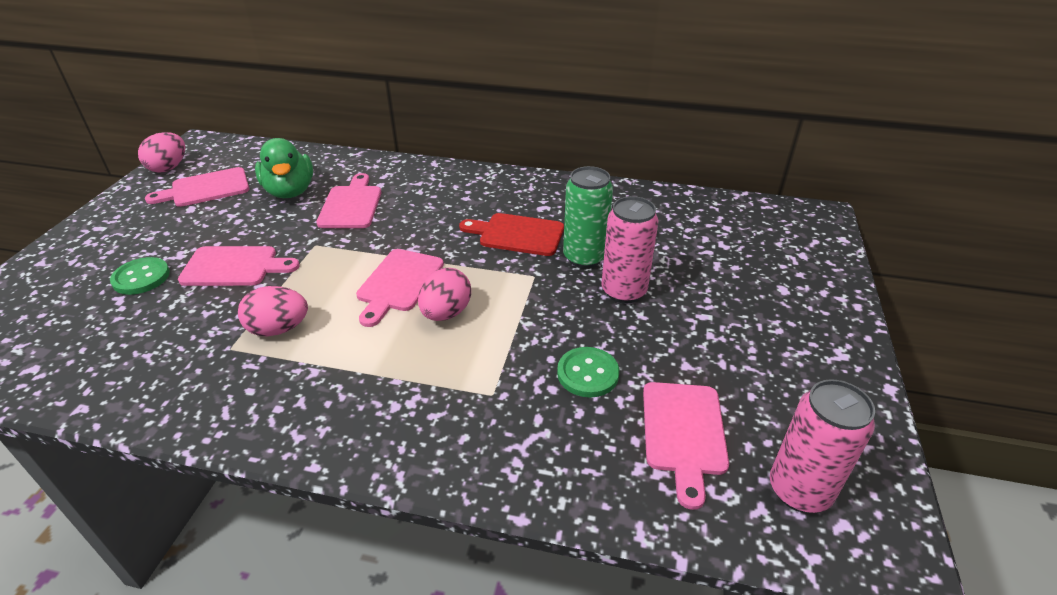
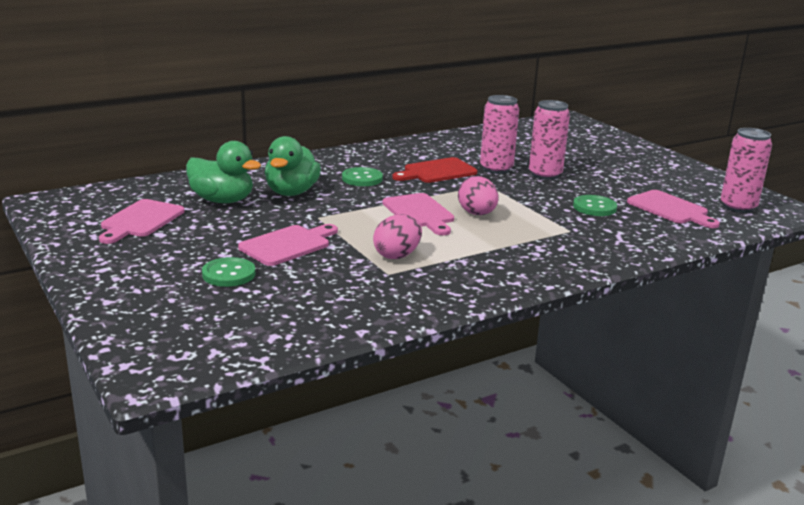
camera: 45 degrees left, 15 degrees down
(169, 168) = (63, 221): pink egg -> none
(351, 205) = (291, 192): pink cutting board -> green duck
(435, 213) = (362, 178): none -> green button
(584, 257) = (496, 169): green can -> pink can

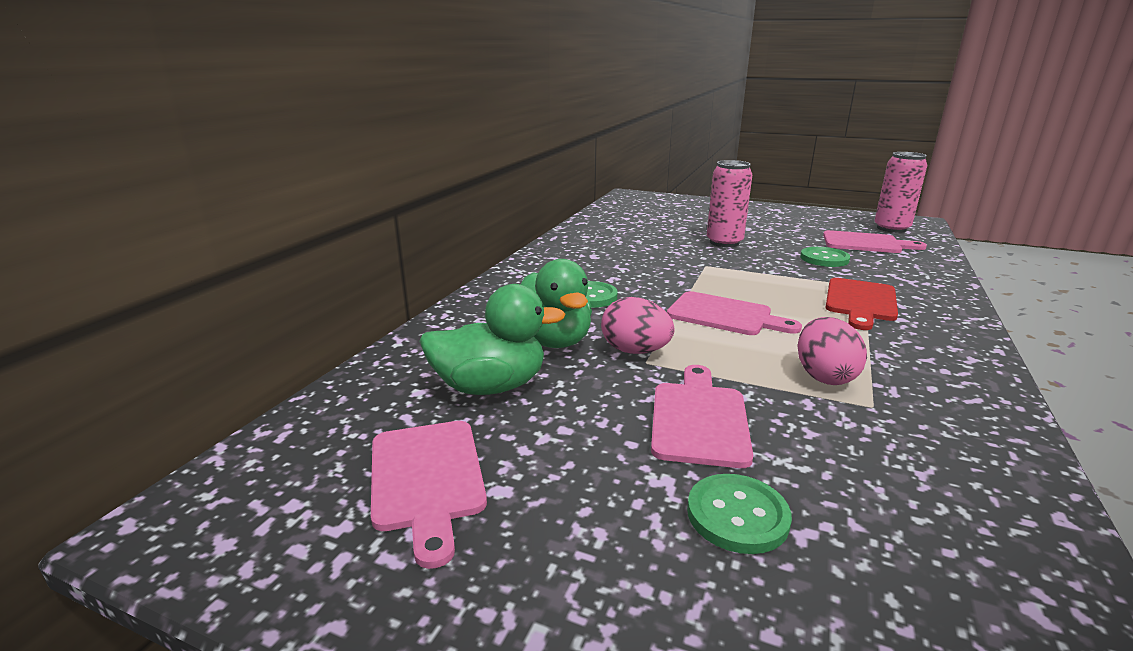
camera: 35 degrees left, 0 degrees up
(437, 171) = (639, 266): red cutting board -> red cutting board (860, 302)
(477, 214) = (768, 297): pink egg -> pink egg (635, 351)
(496, 169) = (679, 249): pink can -> none

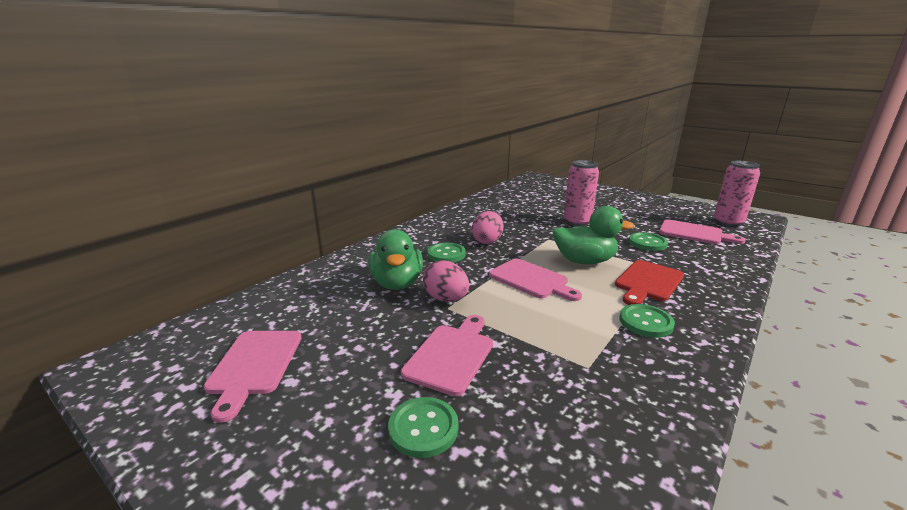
camera: 15 degrees right, 0 degrees up
(490, 386) = (334, 310): green duck -> green duck (584, 261)
(824, 376) = (569, 338): pink egg -> pink egg (487, 241)
(894, 346) = (645, 322): none -> green button

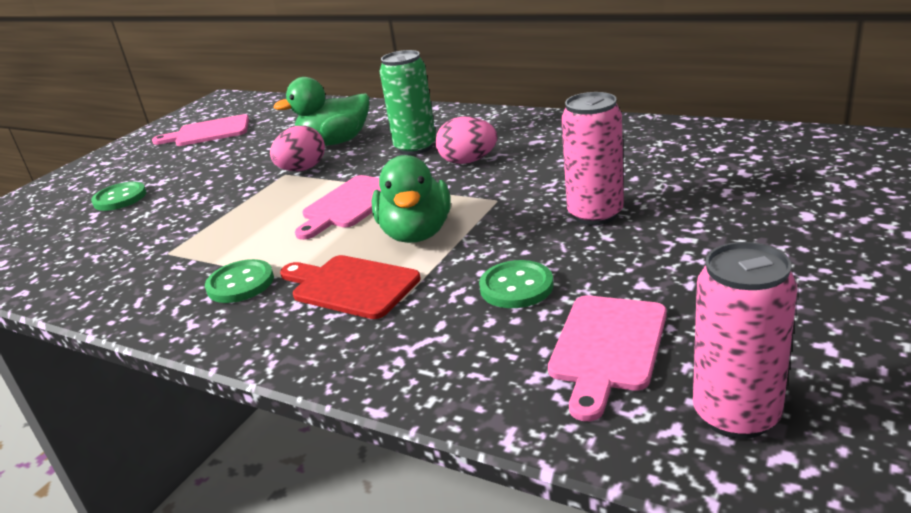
camera: 85 degrees right, 5 degrees up
(446, 254) = (415, 148): green button -> green can
(451, 355) = (203, 191): pink cutting board -> none

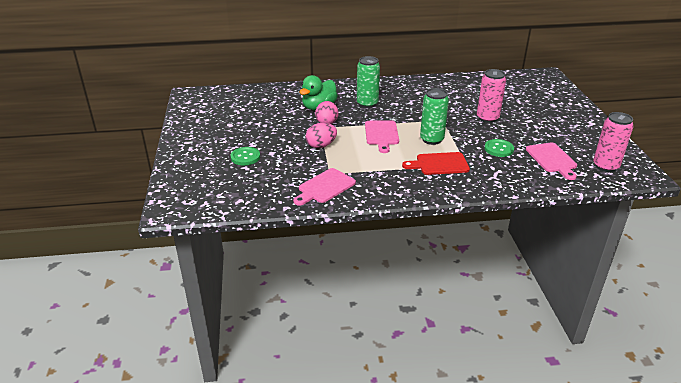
camera: 40 degrees left, 5 degrees up
(208, 132) = (226, 114): pink cutting board -> pink cutting board (324, 187)
(240, 283) = (391, 175): green button -> none
(416, 233) = (431, 139): green duck -> green can
(468, 161) = (403, 106): pink egg -> pink egg (321, 145)

